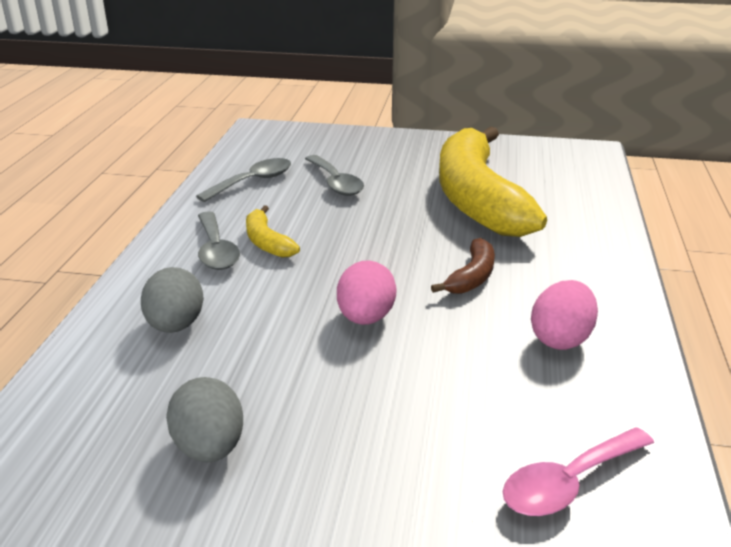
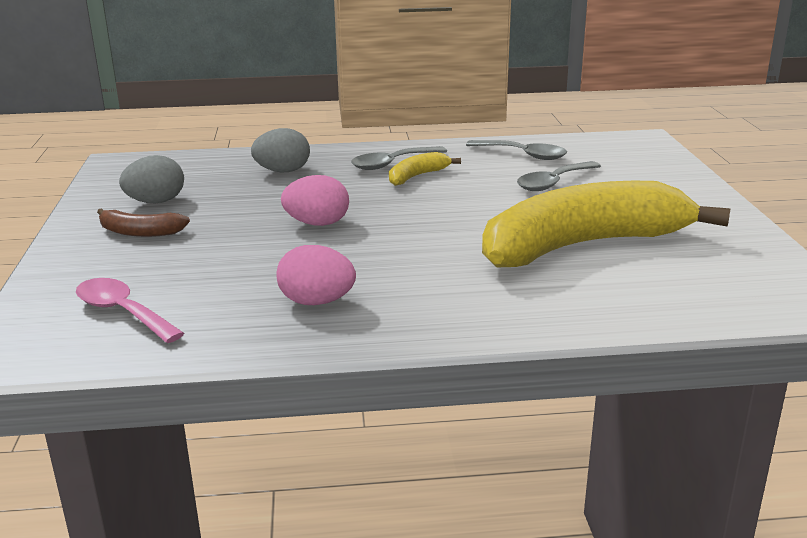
camera: 75 degrees right, 5 degrees down
(472, 277) = (408, 256): brown banana -> brown banana (139, 232)

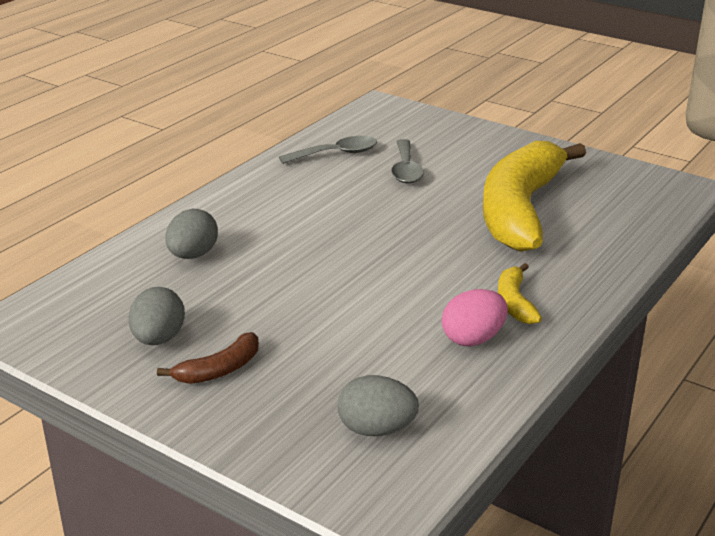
camera: 50 degrees left, 5 degrees up
(122, 312) = (376, 429): pink spoon -> grey egg
(317, 224) = (333, 284): pink egg -> none
(392, 164) = (262, 206): grey spoon -> none
(417, 176) = (306, 208): yellow banana -> yellow banana (514, 302)

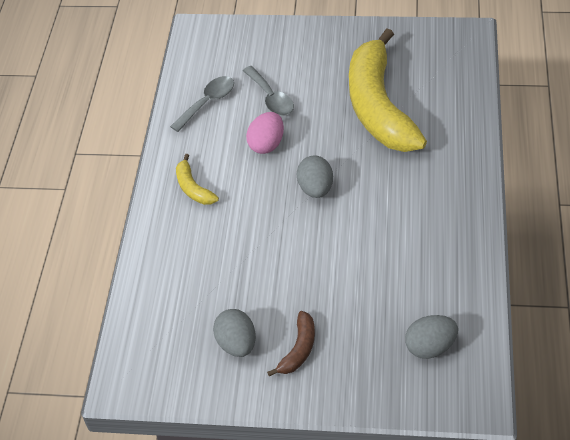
camera: 25 degrees left, 20 degrees up
(193, 255) = (192, 256): grey egg -> grey egg (315, 188)
(473, 339) = (432, 243): pink egg -> pink egg (267, 144)
(514, 302) = (435, 198): yellow banana -> yellow banana (193, 188)

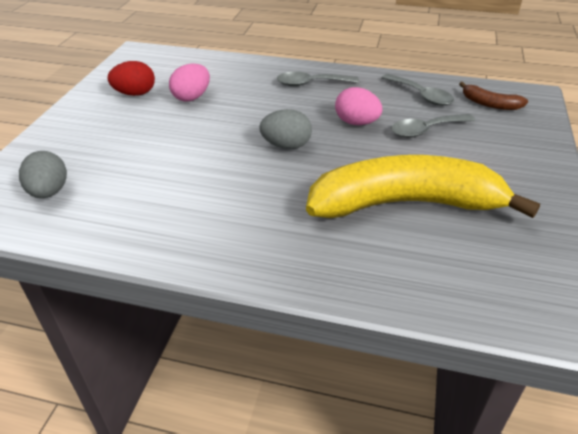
camera: 95 degrees right, 10 degrees down
(193, 188) = (311, 83): yellow banana -> grey spoon
(237, 286) = (192, 97): none -> pink egg
(237, 343) = (135, 94): grey egg -> red egg
(298, 349) = (107, 120): brown banana -> brown banana (489, 104)

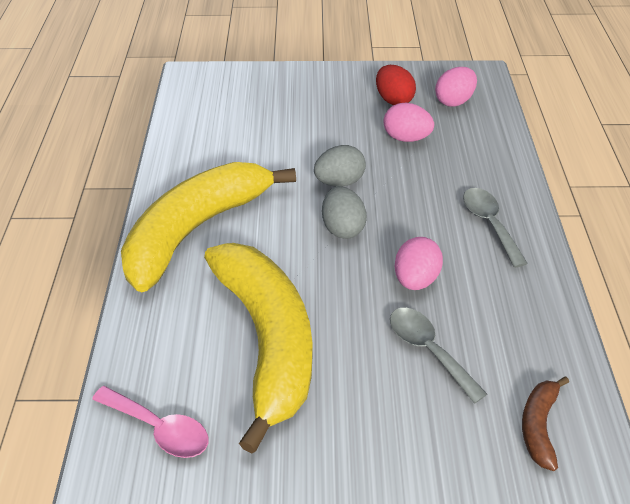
camera: 75 degrees right, 5 degrees up
(49, 192) = (223, 104): grey egg -> grey egg (339, 182)
(161, 69) = (454, 101): none -> pink egg
(249, 233) = (196, 230): none -> yellow banana
(421, 95) = (520, 339): grey spoon -> none
(500, 280) = (159, 428): none -> pink spoon

